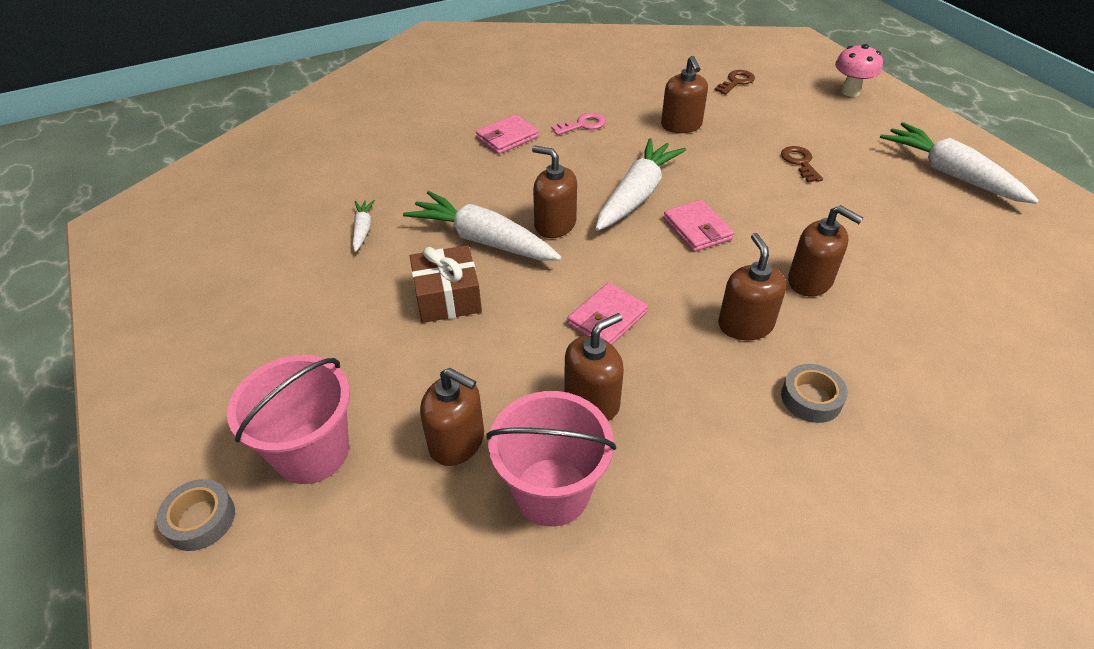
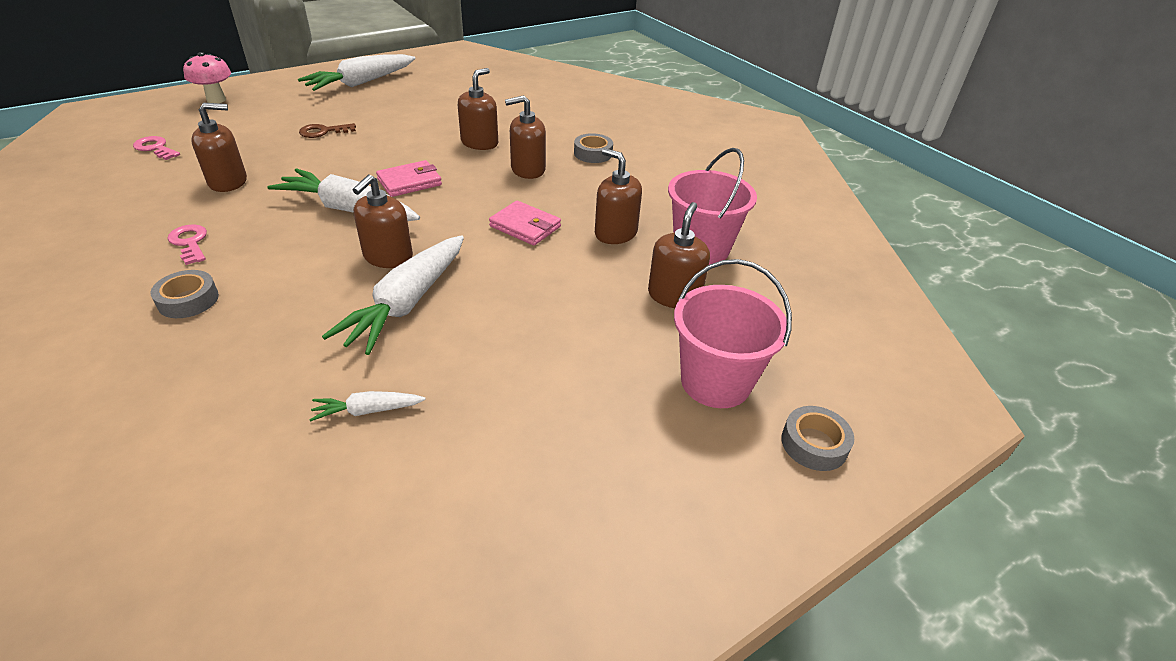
camera: 100 degrees left, 5 degrees down
(447, 297) = (500, 320): brown gift -> none
(507, 138) = (188, 300): pink wallet -> grey tape
(736, 82) = (155, 148): brown key -> pink key

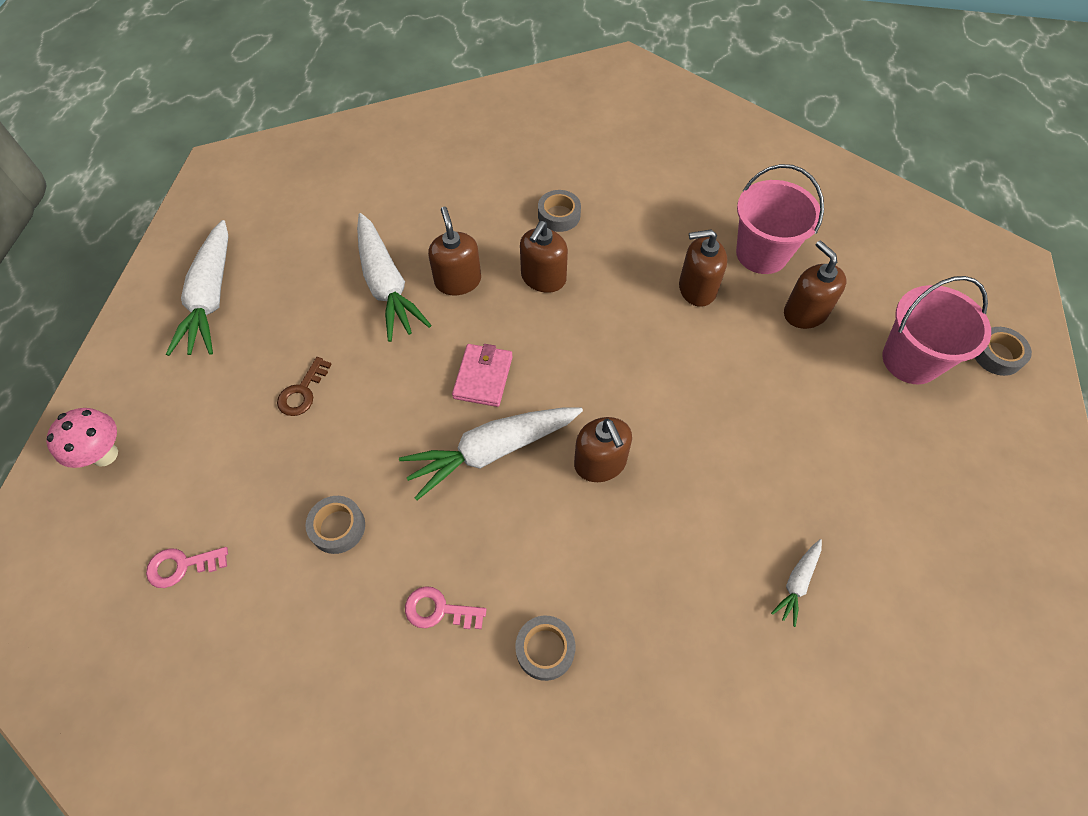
camera: 45 degrees left, 20 degrees up
(228, 182) = (338, 527): brown soap dispenser -> grey tape
(407, 303) = (681, 486): white carrot -> white carrot (386, 285)
(525, 226) = (636, 340): pink wallet -> none

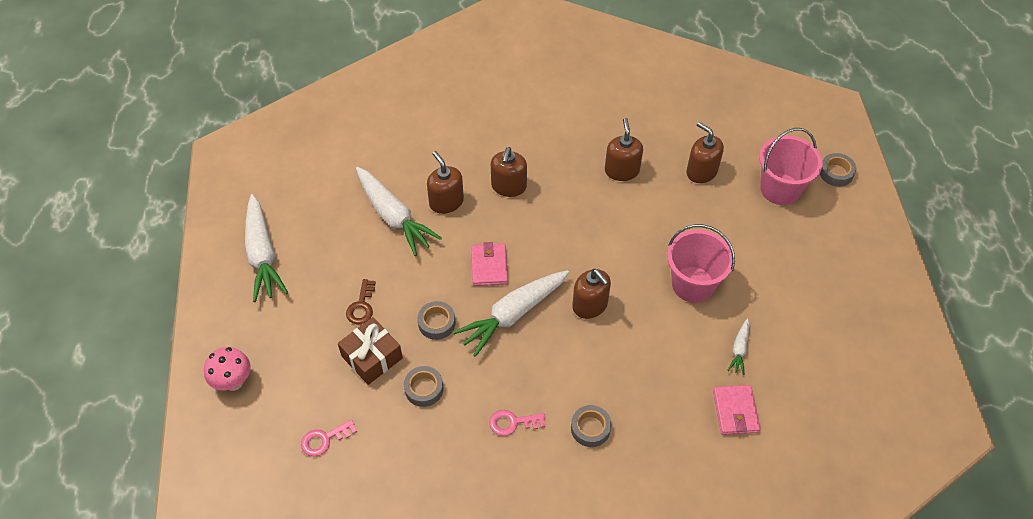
camera: 15 degrees left, 5 degrees down
(288, 465) = (372, 357): none -> brown gift
(559, 215) = (505, 137): grey tape -> grey tape (436, 323)
(697, 289) = (621, 170): brown soap dispenser -> brown soap dispenser turned 105 degrees clockwise
(762, 253) = (660, 135): pink bucket -> pink bucket (693, 284)
(767, 681) = (735, 411): none -> pink wallet

